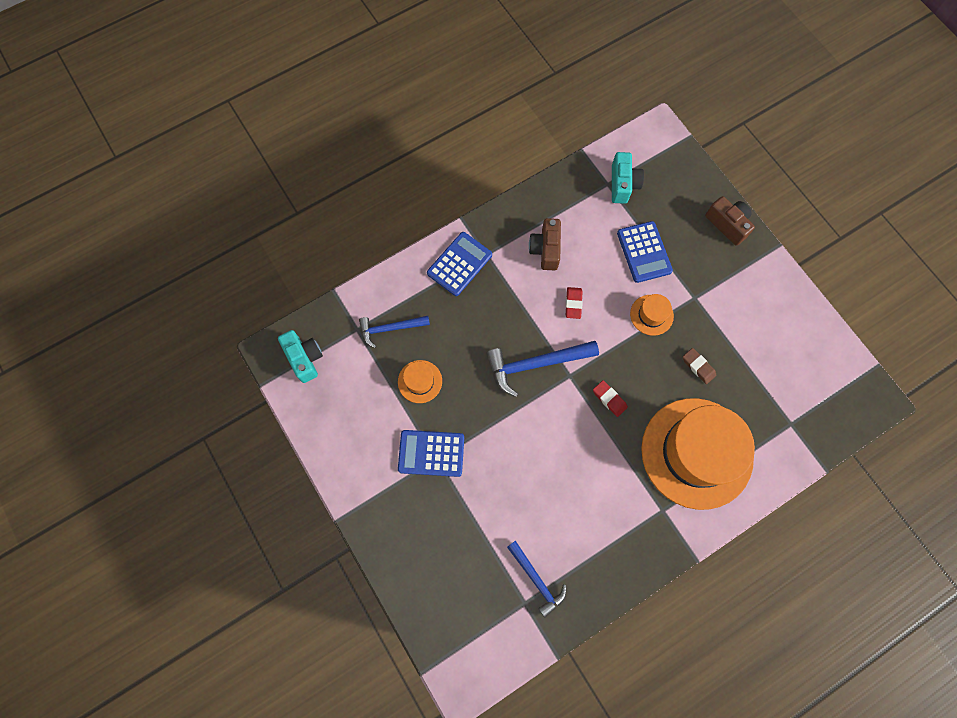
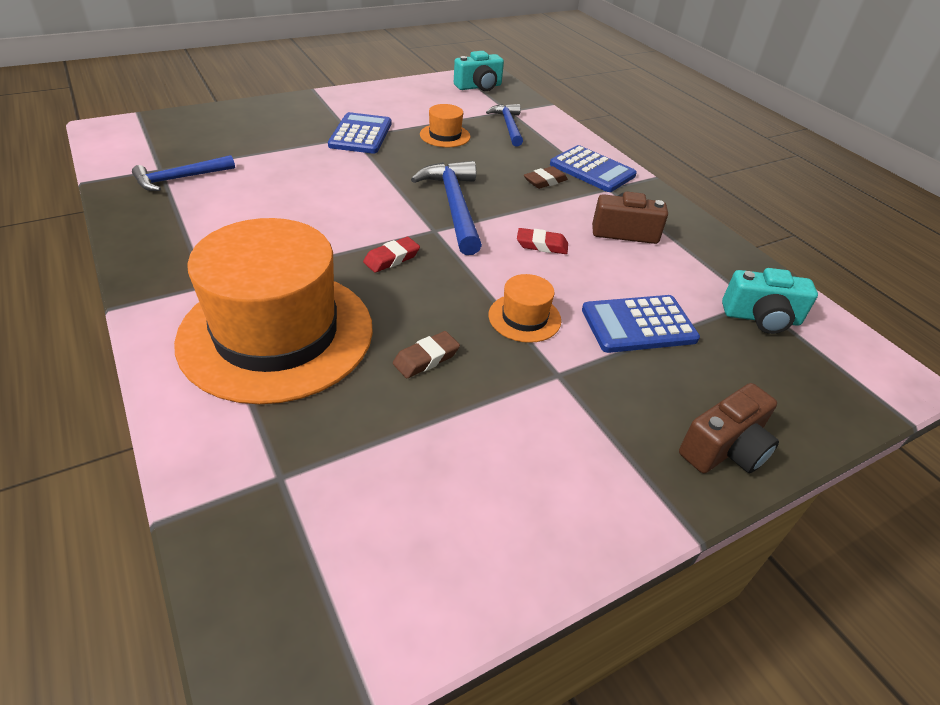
camera: 90 degrees right, 30 degrees down
(484, 300) = (545, 181): none -> brown eraser

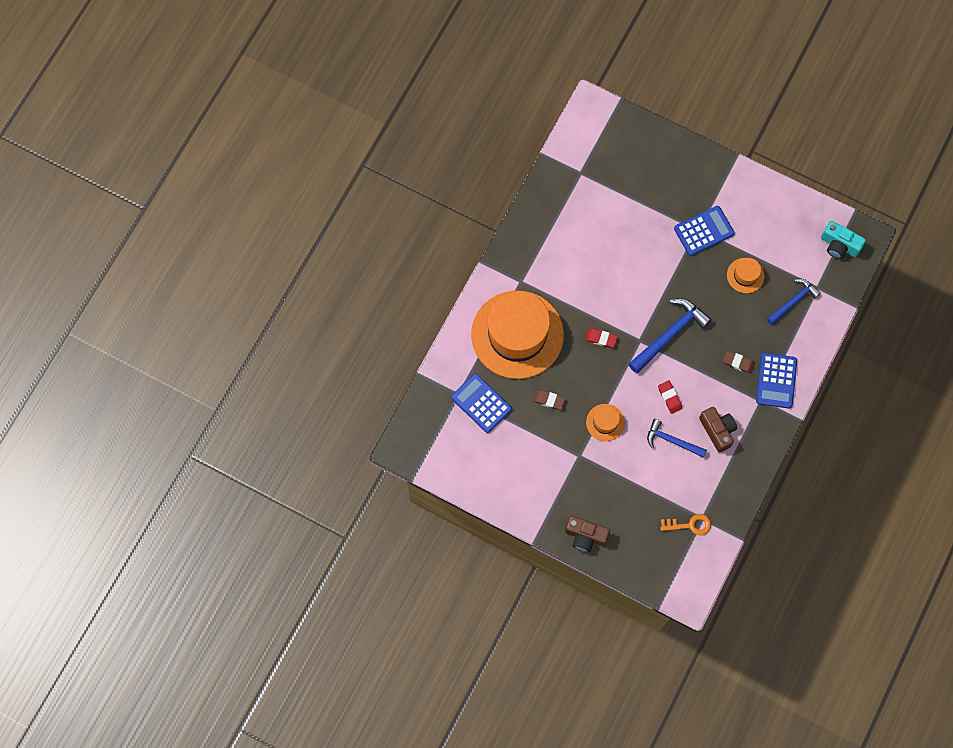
camera: 60 degrees right, 30 degrees up
(180, 178) = (581, 190): blue hammer -> blue hammer (672, 441)
(638, 325) = (639, 472): blue calculator -> blue calculator (481, 403)
(761, 318) = (690, 525): turquoise camera -> orange key

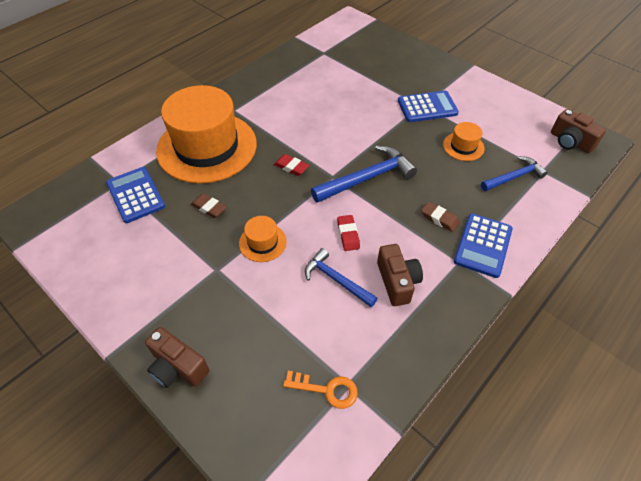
camera: 15 degrees right, 20 degrees down
(839, 245) = (570, 142): turquoise camera -> brown camera

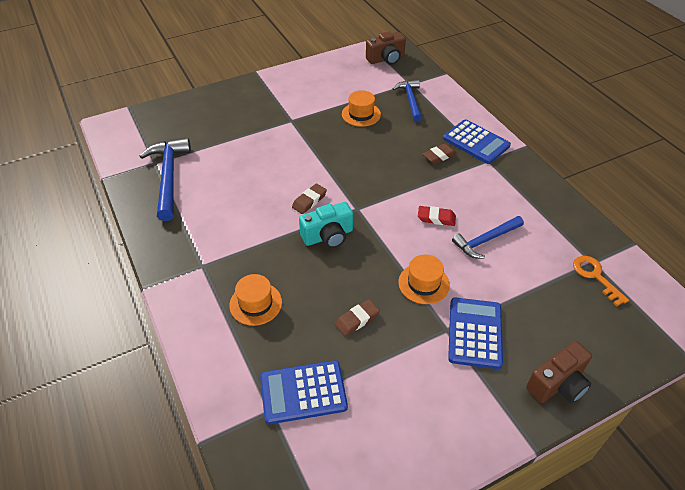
camera: 70 degrees left, 5 degrees down
(207, 147) = (255, 303): orange hat -> orange hat, size x0.41
(291, 167) = (328, 236): red eraser -> turquoise camera
(326, 145) = (309, 201): none -> brown eraser
(327, 390) = (595, 276): orange key -> orange key turned 60 degrees counterclockwise
(367, 178) = (371, 185): blue hammer -> blue hammer (169, 177)
(397, 281) = (498, 202): brown camera -> none
(427, 107) = (296, 118): blue calculator -> blue calculator (475, 333)

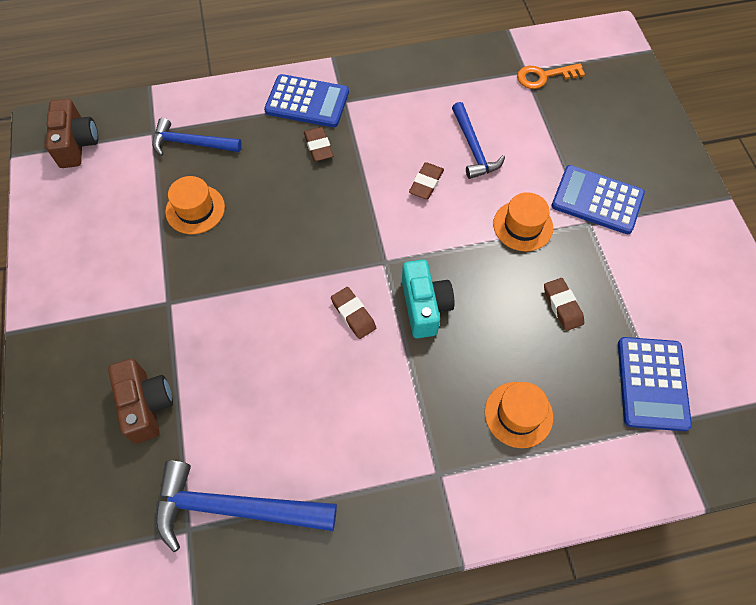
camera: 75 degrees left, 15 degrees up
(436, 218) = (426, 183): red eraser -> brown eraser
(476, 142) = (307, 102): blue calculator -> blue calculator turned 45 degrees clockwise
(558, 384) = (664, 155): brown camera -> brown camera (146, 405)

